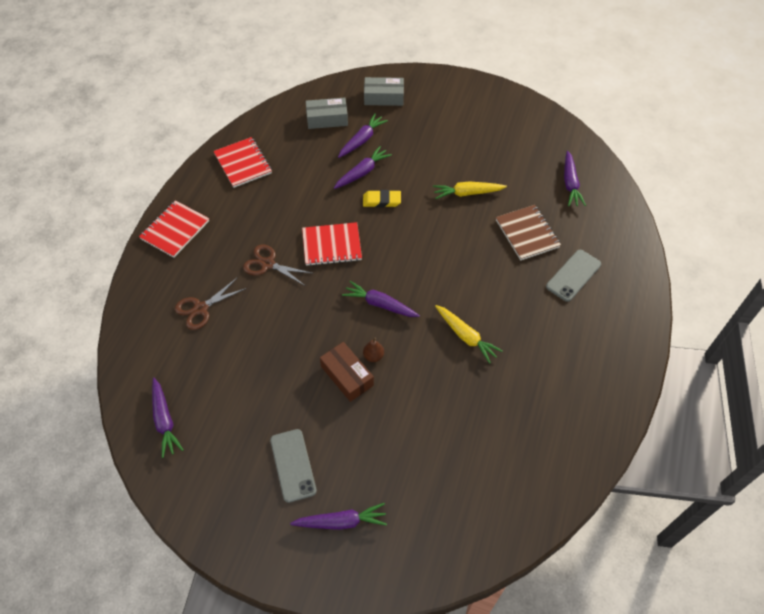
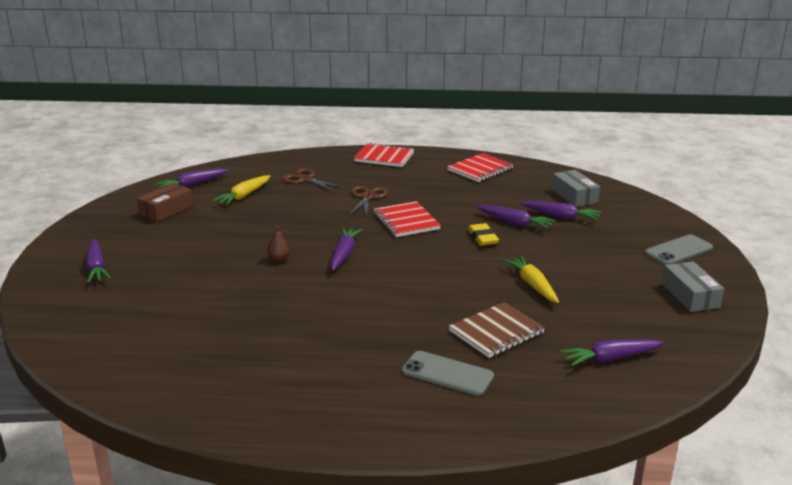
camera: 75 degrees right, 30 degrees down
(293, 465) = (153, 239): grey phone -> grey phone (678, 250)
(347, 376) = (252, 249): brown box -> brown box (166, 210)
(383, 97) = (638, 219): grey box -> grey box (690, 295)
(466, 336) = (321, 307): yellow carrot -> yellow carrot (244, 196)

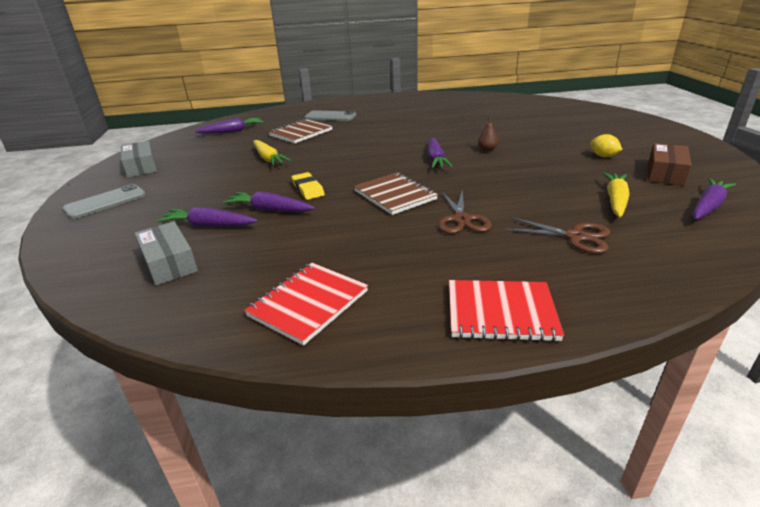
camera: 170 degrees right, 5 degrees up
(96, 267) = (618, 129): purple carrot -> none
(182, 233) = (603, 156): none -> yellow lemon
(406, 221) = (395, 195): red notebook -> brown notebook

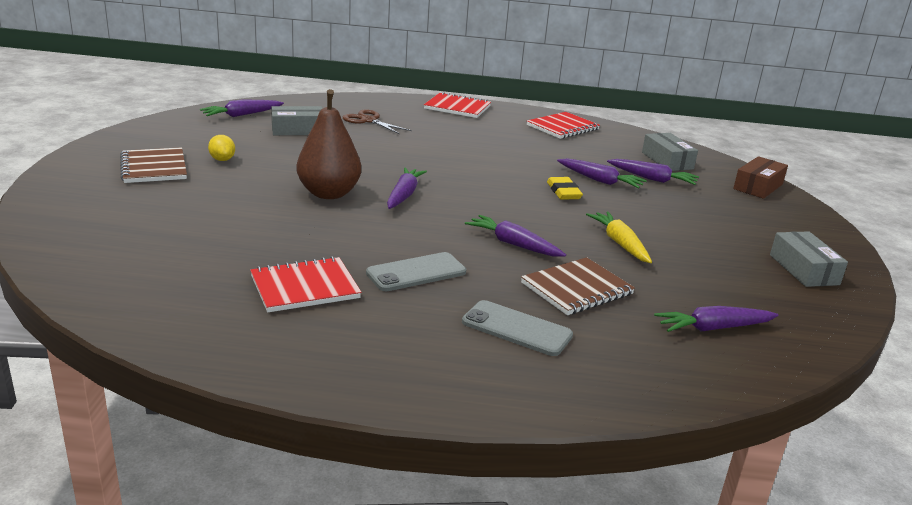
camera: 170 degrees left, 5 degrees down
(105, 202) = (787, 223): grey phone -> grey phone (416, 272)
(341, 145) = (513, 244): none -> purple carrot
(395, 195) = (477, 169): brown notebook -> brown notebook (154, 168)
(435, 112) = (305, 287): none -> red notebook
(462, 220) = (435, 142): brown scissors -> none
(487, 150) = (329, 193): brown pear -> brown pear, size x2.46
(615, 200) = (298, 130): yellow carrot -> grey box
(665, 173) = (208, 136): brown box -> brown box (758, 186)

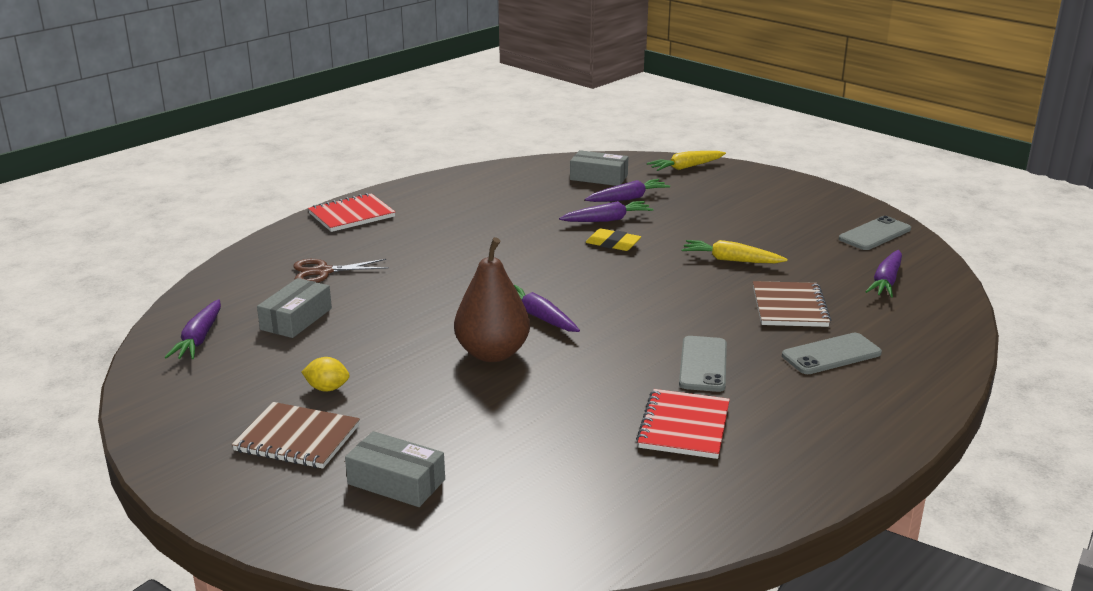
camera: 50 degrees left, 0 degrees up
(513, 244) = (691, 303): purple carrot -> none
(562, 127) = (471, 188): red notebook -> none
(758, 186) = (686, 167): brown box -> yellow carrot
(803, 269) = (831, 214): grey box -> grey box (396, 482)
(806, 301) = (875, 234): none -> grey phone

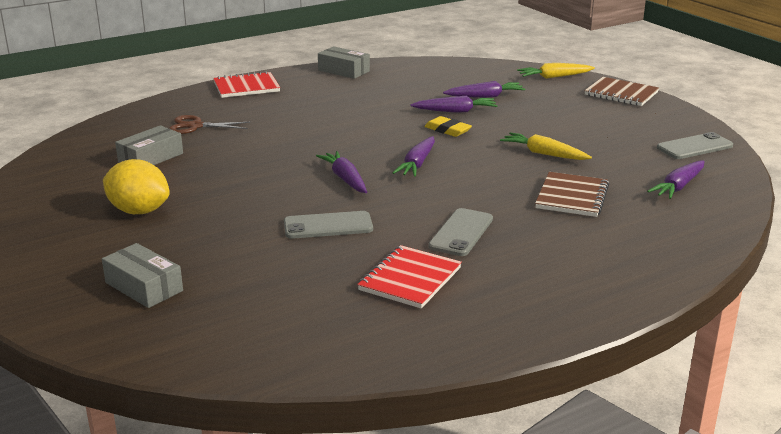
camera: 15 degrees right, 0 degrees up
(199, 339) = (68, 163): purple carrot -> purple carrot (417, 164)
(297, 438) = (91, 244): brown notebook -> brown notebook (621, 94)
(327, 388) = (139, 211): yellow lemon -> yellow lemon, size x1.89
(492, 353) = (287, 202): brown pear -> none
(598, 177) = (471, 78): grey box -> grey box (344, 71)
(831, 354) = (584, 239): grey phone -> grey phone (328, 226)

